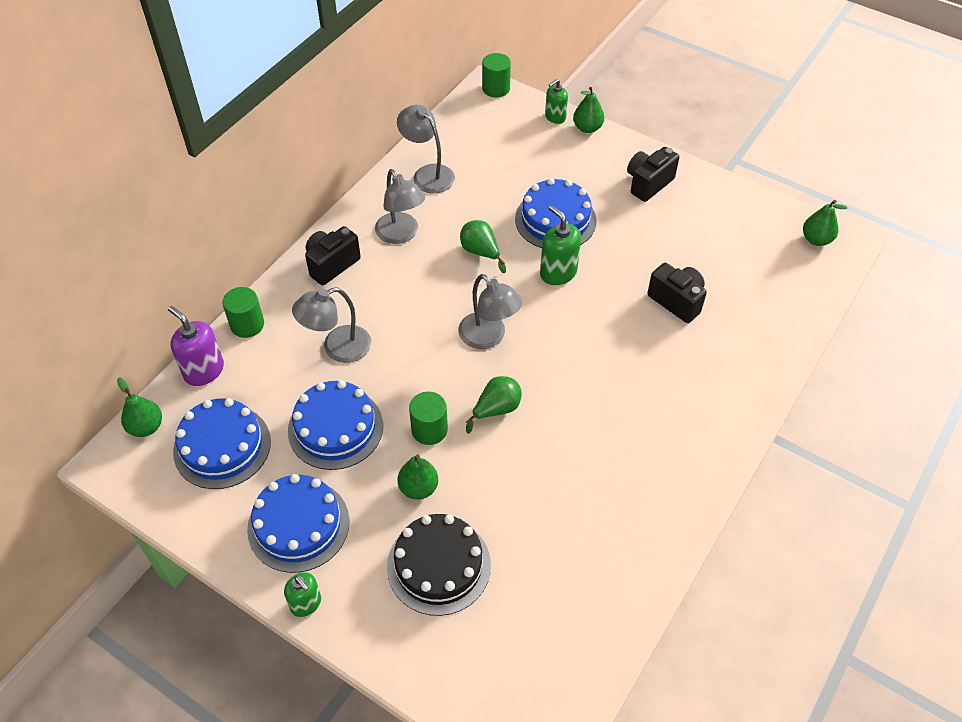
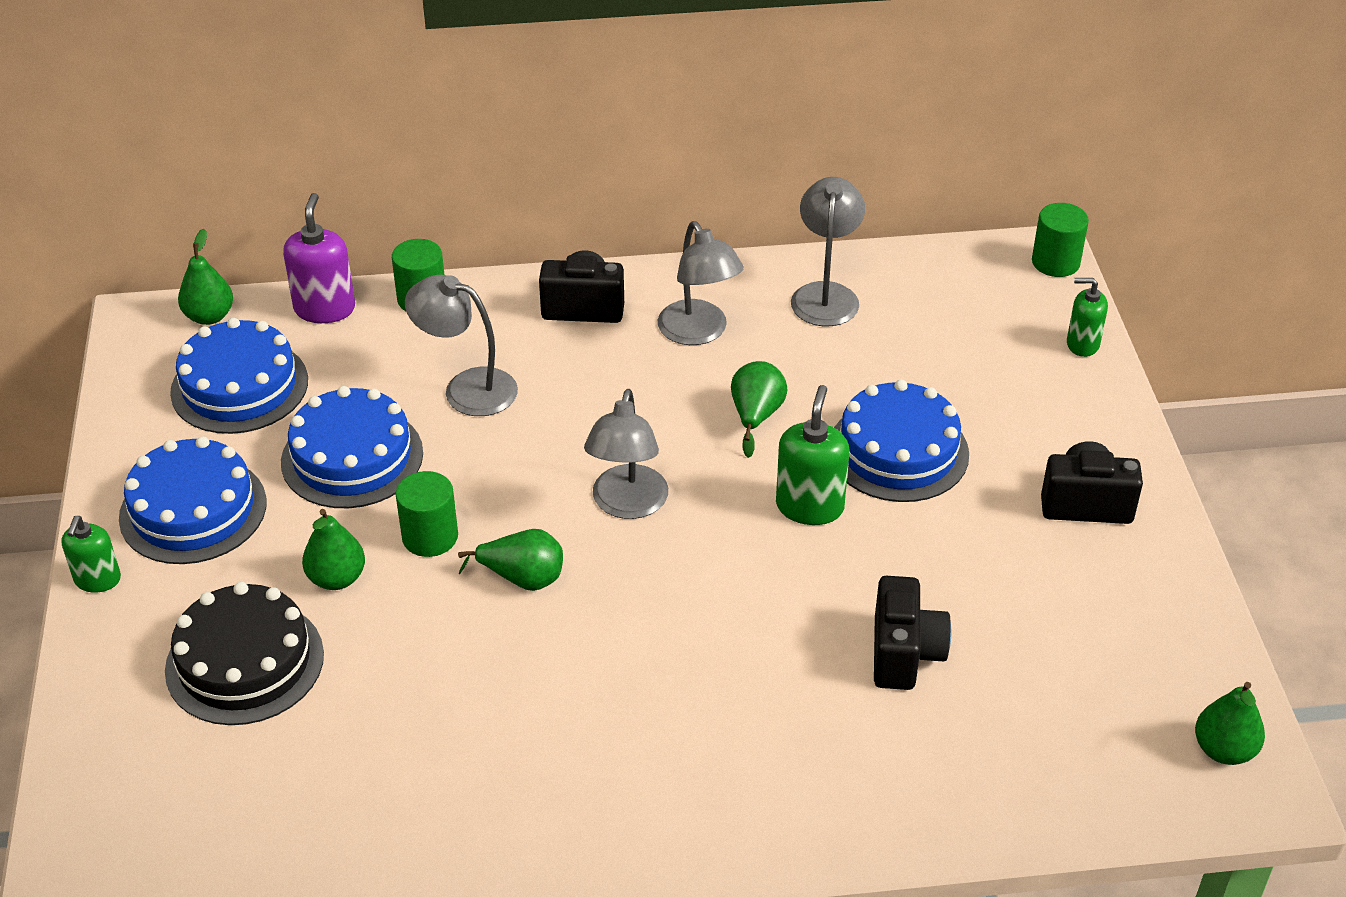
camera: 50 degrees right, 10 degrees down
(401, 234) = (699, 333): grey lamp -> grey lamp turned 45 degrees counterclockwise
(587, 128) = (1106, 385): green pear -> none

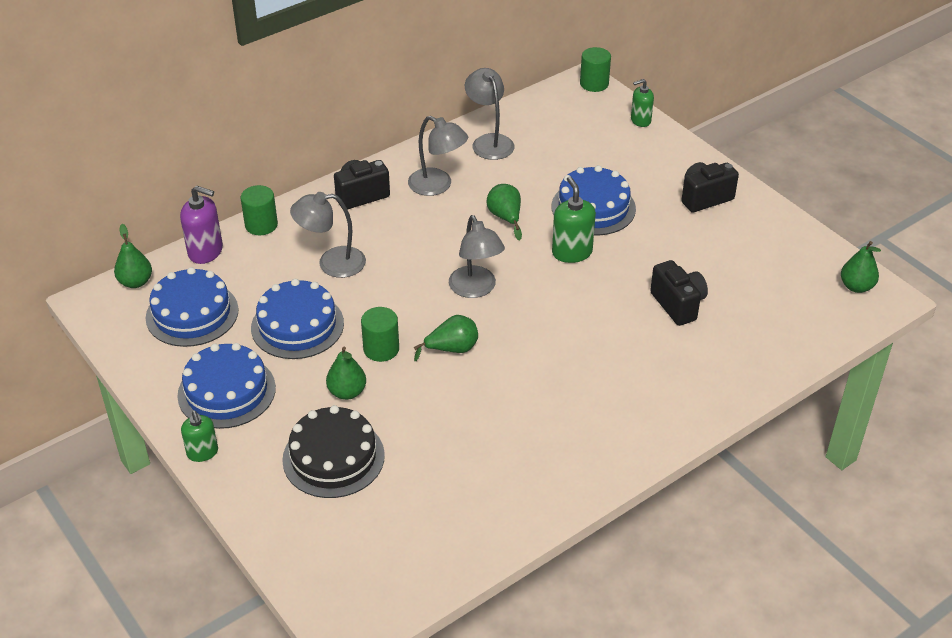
camera: 30 degrees left, 0 degrees up
(325, 309) = (206, 251): purple soap dispenser -> purple soap dispenser turned 135 degrees clockwise

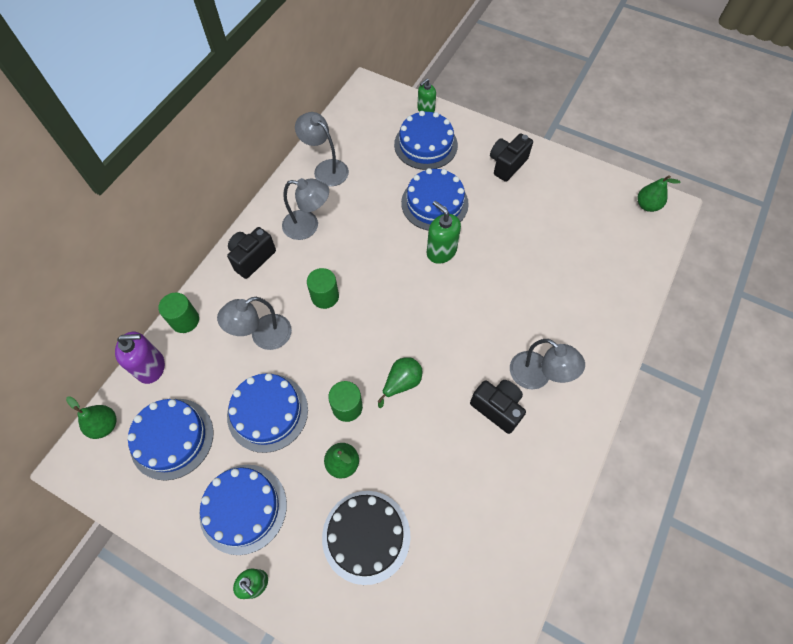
camera: 25 degrees left, 20 degrees up
(476, 289) = (389, 316): grey lamp -> grey lamp (537, 376)
(505, 218) = (376, 237): green pear -> none
(594, 84) = (375, 87): green cylinder -> green cylinder (325, 296)
(618, 152) = (425, 145): none -> blue cake
(678, 305) = (540, 270): black camera -> black camera (497, 408)

